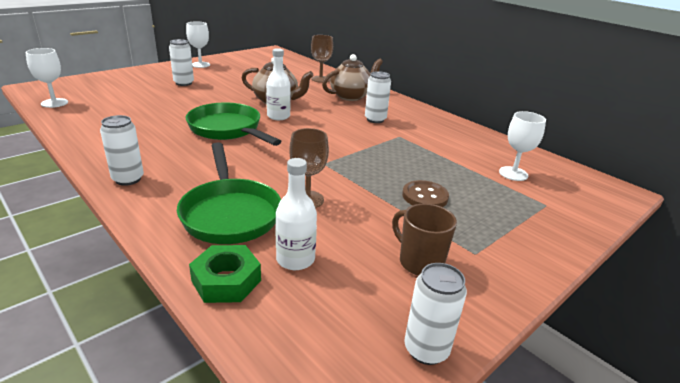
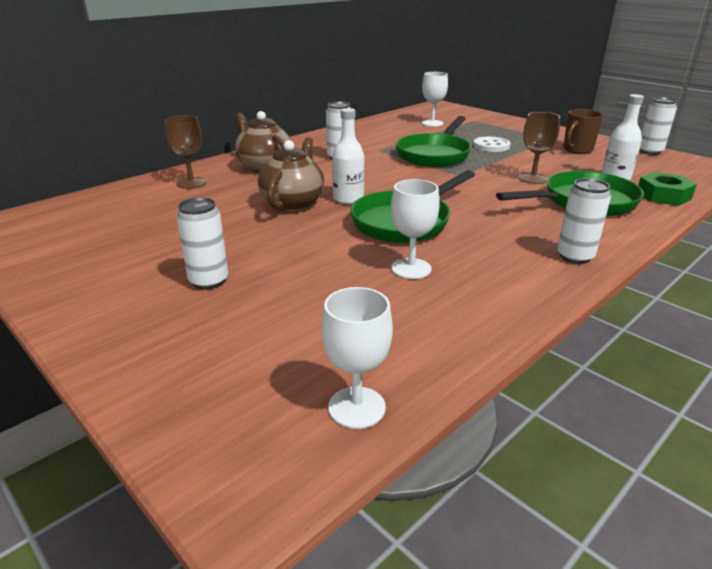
camera: 90 degrees left, 0 degrees up
(200, 65) = (78, 283): white goblet -> white goblet (411, 268)
(386, 159) = (434, 155): none -> green pan
(425, 196) = (491, 146): brown button -> white button

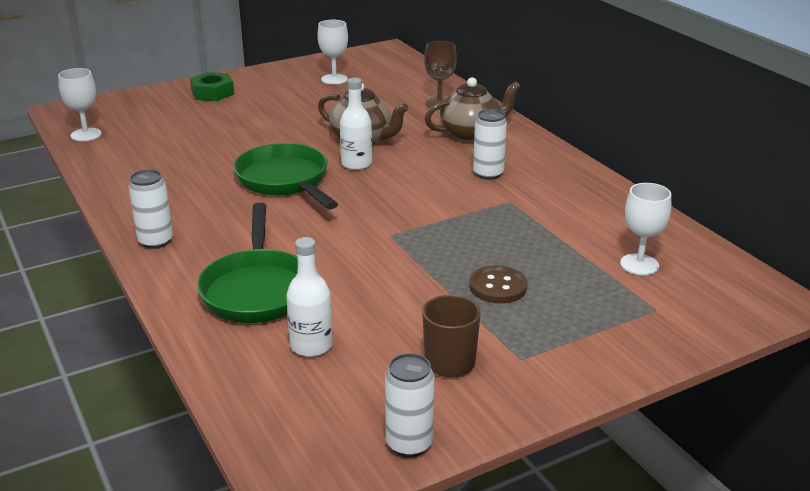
camera: 105 degrees right, 0 degrees up
(209, 281) = (247, 107): white can -> none
(411, 268) = (203, 170): white goblet -> white goblet (334, 79)
(434, 155) = (474, 234): green pan -> none
(491, 146) = (498, 287): white button -> brown button
(533, 178) = (350, 280): brown goblet -> none
(663, 195) = (233, 359): green nut -> green nut (212, 93)

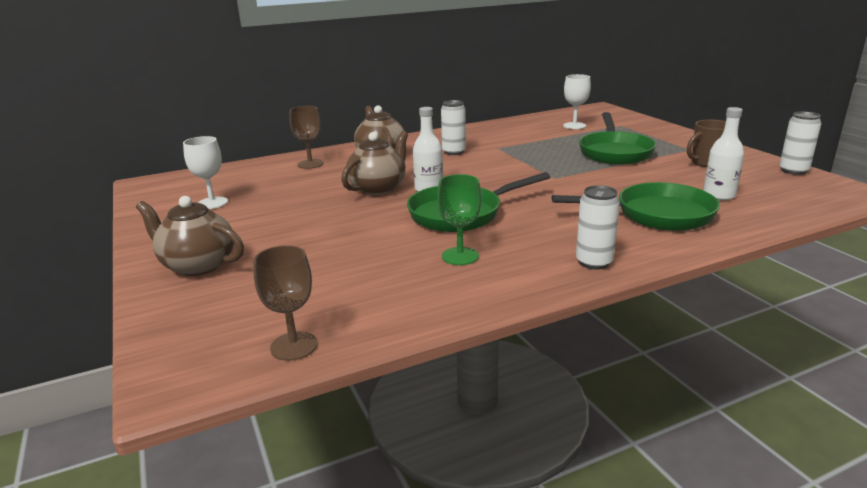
camera: 85 degrees left, 5 degrees down
(86, 135) = (294, 346): white goblet -> brown goblet
(192, 182) = (460, 256): none -> green goblet
(212, 93) = (198, 265): green nut -> brown teapot
(498, 287) = (614, 152): brown button -> green pan

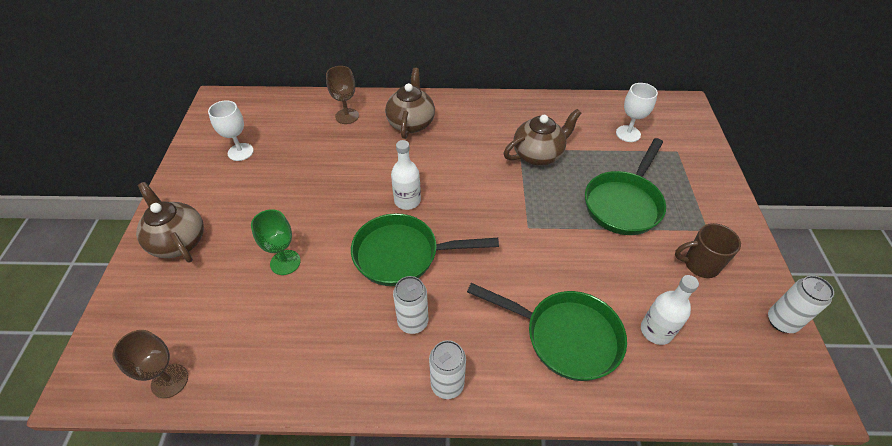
camera: 25 degrees right, 25 degrees up
(378, 188) = (370, 181): brown teapot -> brown teapot (538, 155)
(454, 152) = (476, 142): white can -> white can (413, 322)
(460, 256) = (354, 320): green goblet -> green goblet (285, 262)

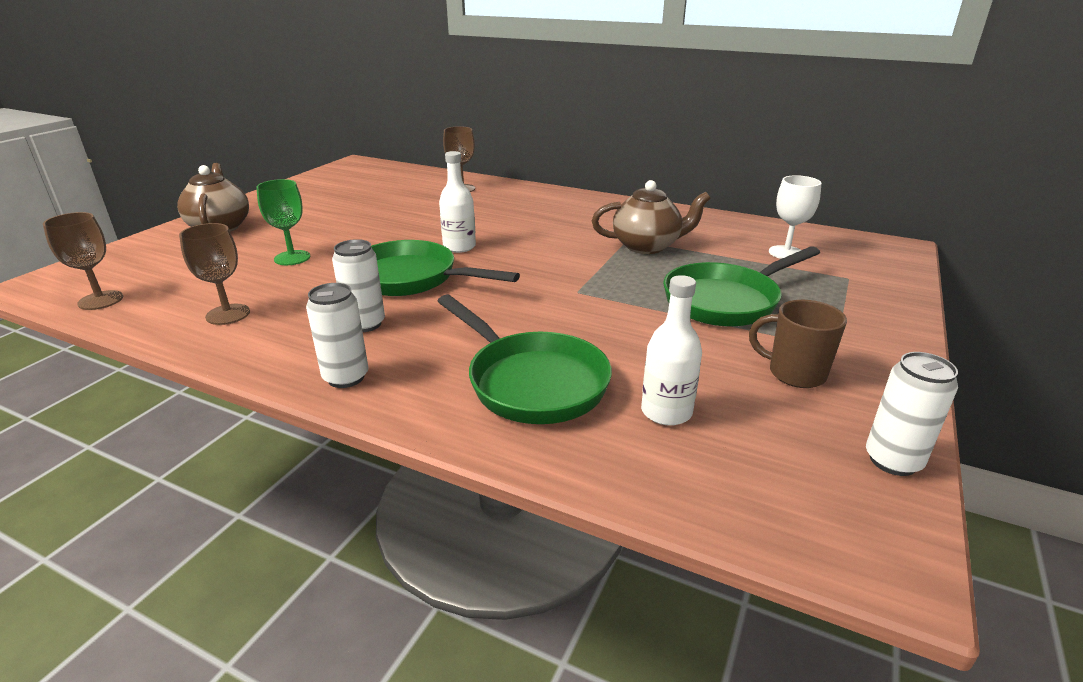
camera: 25 degrees right, 20 degrees down
(240, 152) = (338, 191): white goblet -> none
(298, 353) = (228, 314): none -> brown goblet
(411, 123) = (522, 203): brown teapot -> none

